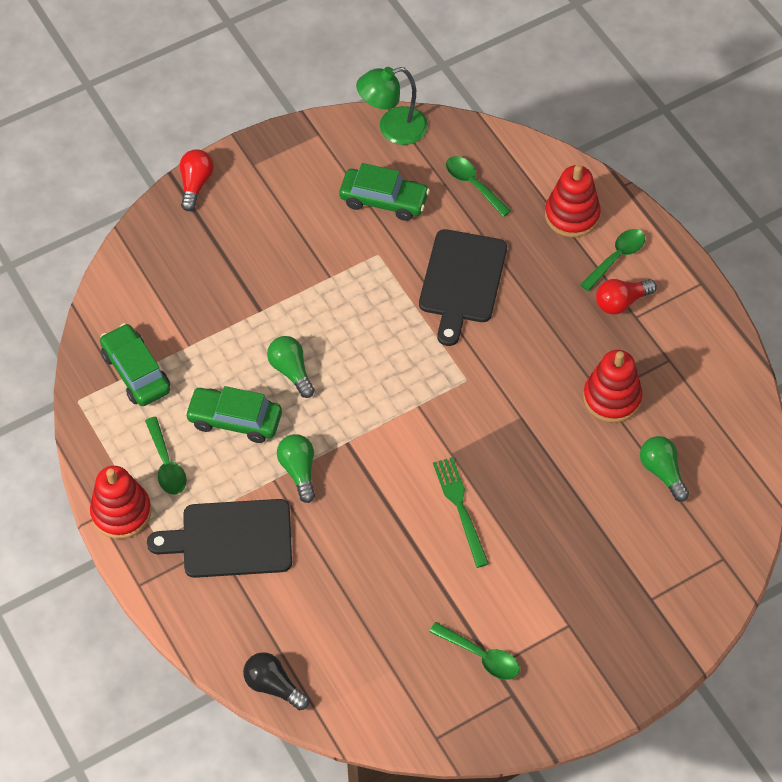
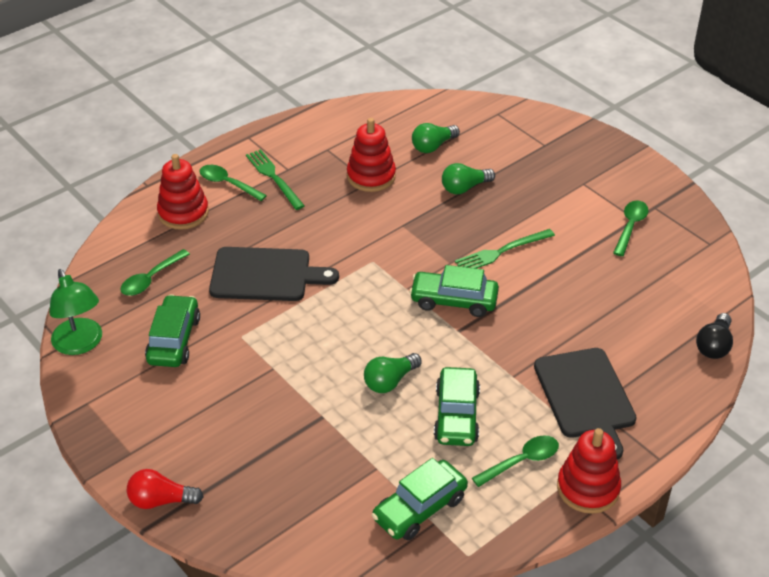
camera: 100 degrees left, 15 degrees down
(299, 471) = (498, 359): green light bulb -> green light bulb (464, 188)
(391, 446) = (453, 301): none -> green car
(621, 302) = (274, 178): red light bulb -> green fork

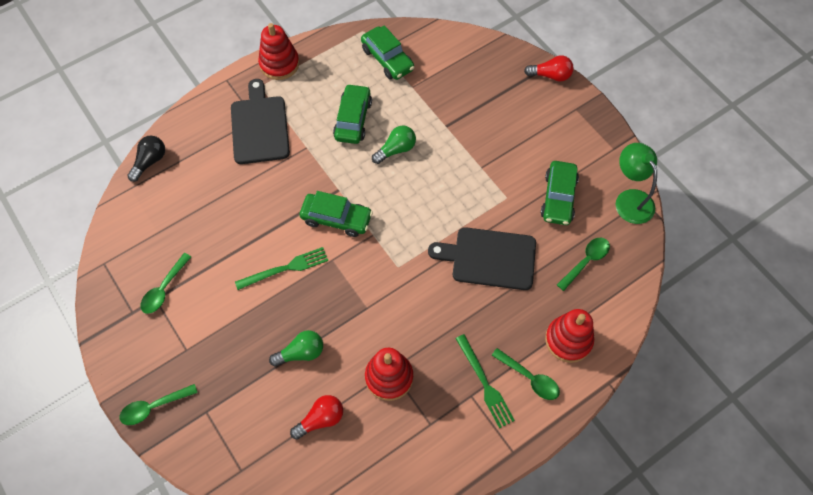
camera: 175 degrees left, 20 degrees up
(420, 508) = (387, 59): green car -> green car turned 90 degrees clockwise
(433, 146) = (320, 419): green light bulb -> red light bulb
(521, 461) = (316, 84): green spoon -> green spoon (154, 407)

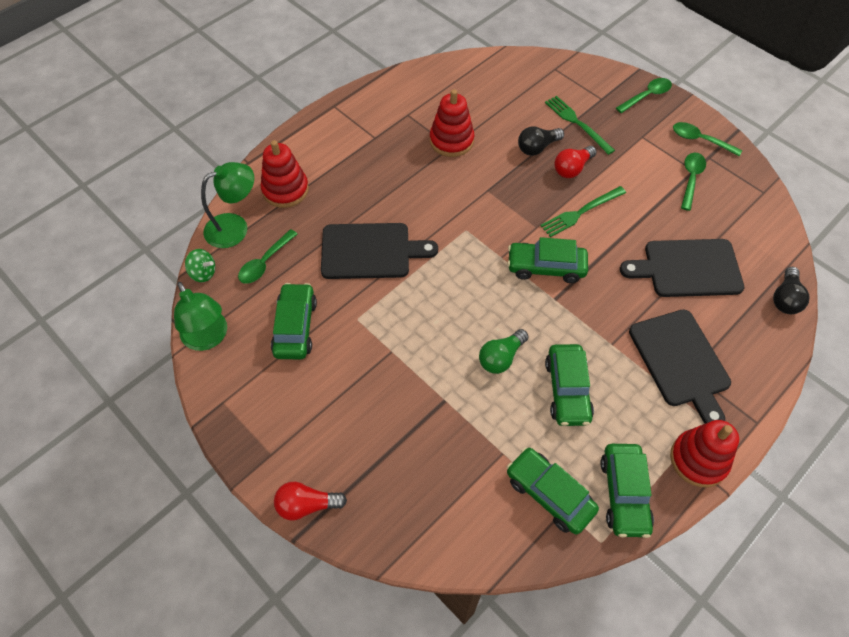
camera: 170 degrees right, 5 degrees down
(215, 199) = (687, 268): none -> black cutting board
(301, 353) = (537, 147): green light bulb -> black light bulb
(320, 419) = (502, 106): red light bulb -> red light bulb (572, 168)
(338, 52) = (624, 494): none -> green car
(484, 383) = (363, 147): green fork -> green fork (577, 123)
(529, 378) = (322, 156): green spoon -> green spoon (700, 140)
(616, 304) = (235, 227): none -> green lamp
(641, 259) = (203, 273): none -> green spinning top

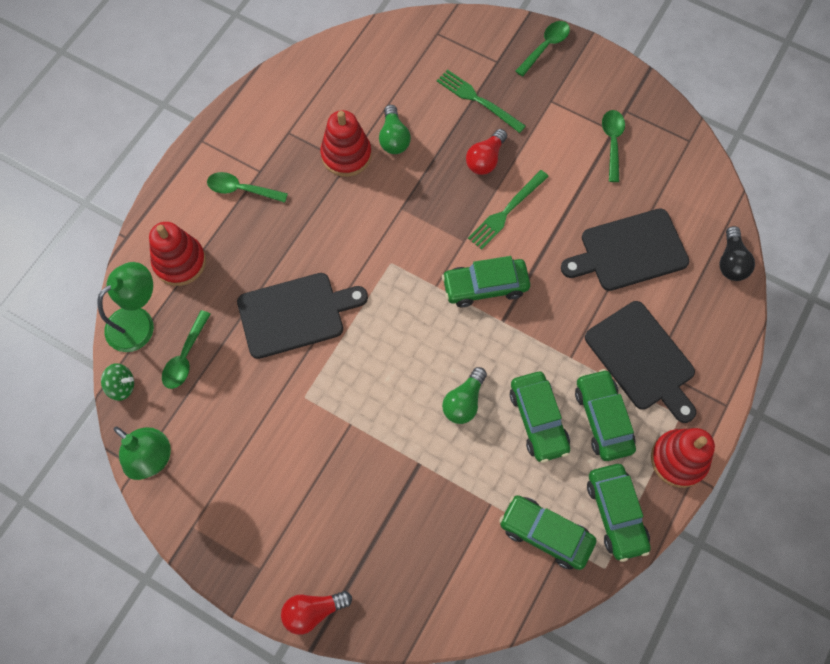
camera: 15 degrees left, 10 degrees up
(295, 327) = (242, 423): green car -> green car (602, 418)
(496, 136) = (394, 138): none -> green light bulb
(537, 147) = (442, 141): black light bulb -> none
(700, 140) = (613, 91): green spoon -> green spoon (241, 189)

